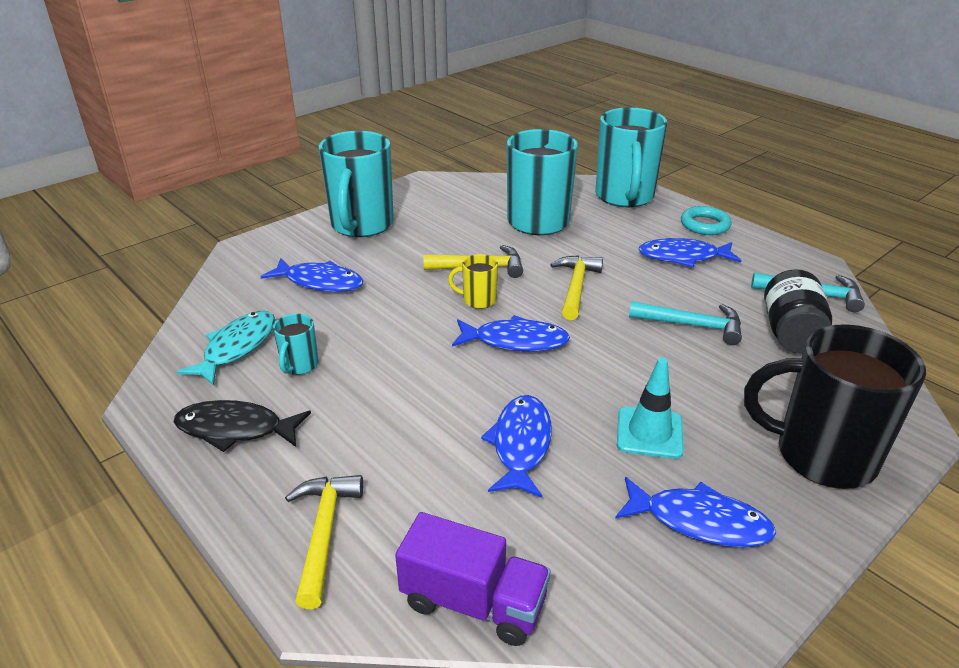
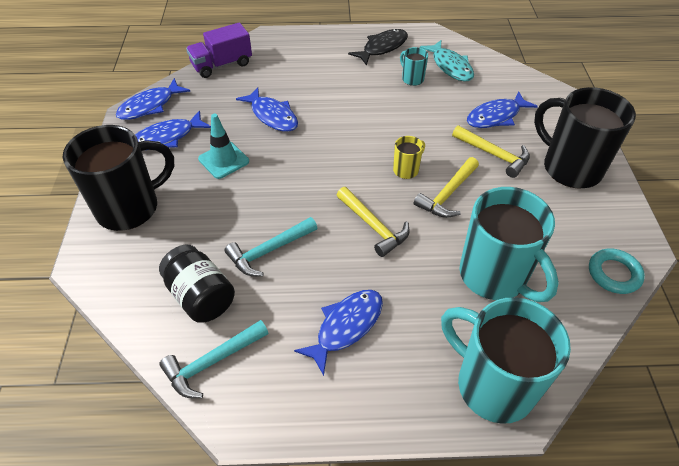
camera: 130 degrees right, 15 degrees up
(323, 533) = (295, 48): yellow hammer -> yellow hammer (494, 155)
(361, 225) = (570, 168): turquoise mug -> black mug
(515, 341) = (348, 160): blue fish -> blue fish (150, 106)
(705, 225) = (378, 401): turquoise ring -> turquoise ring (614, 274)

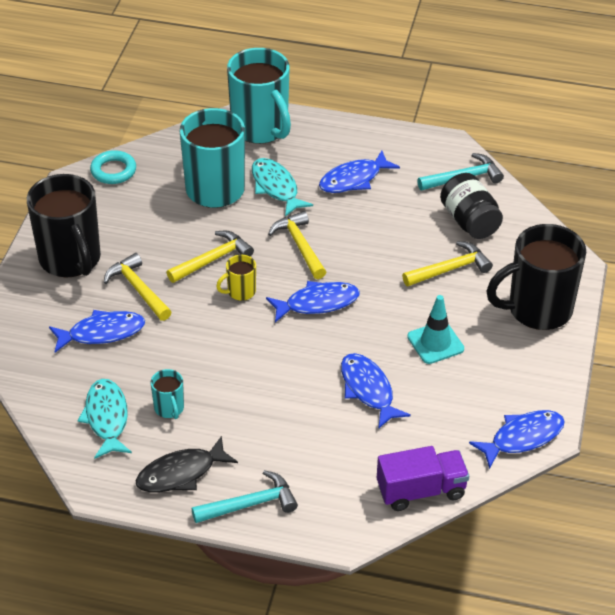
camera: 165 degrees left, 5 degrees down
(167, 137) = (499, 385): blue fish -> blue fish (317, 303)
(217, 233) = (450, 269): none -> yellow hammer
(269, 251) = (404, 244): turquoise hammer -> turquoise hammer (250, 504)
(429, 293) = (276, 187): none -> turquoise fish

